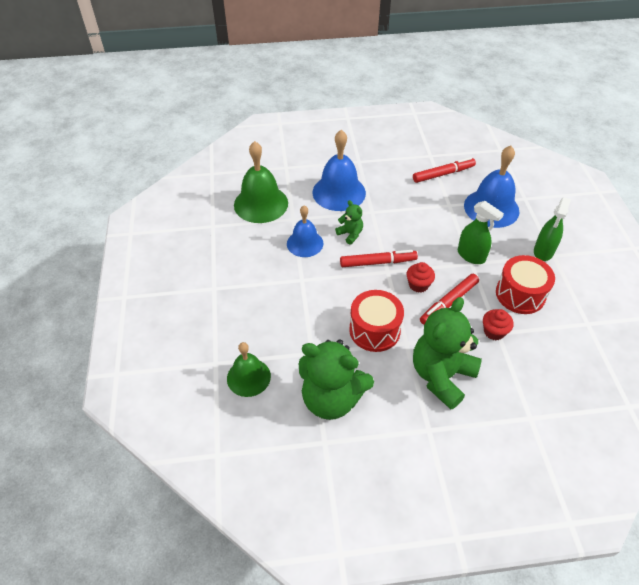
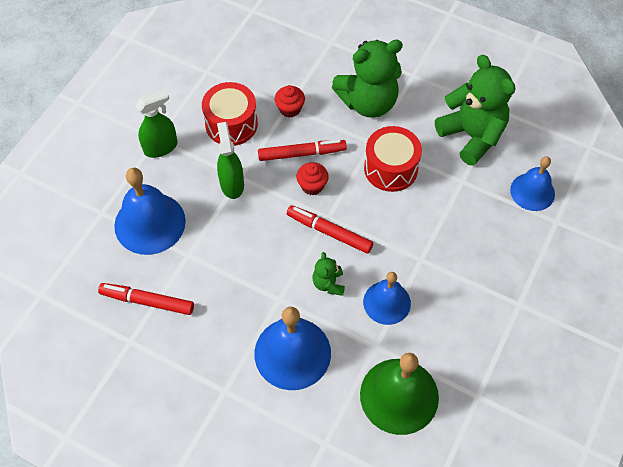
camera: 145 degrees left, 10 degrees up
(248, 377) = (532, 191): green bell -> blue bell

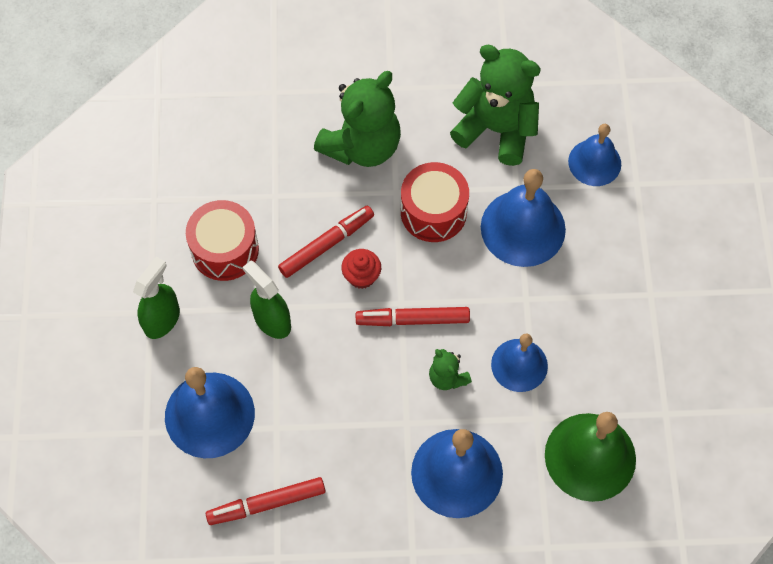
camera: 30 degrees left, 5 degrees up
(290, 109) = (280, 198): red cupcake -> none
(449, 210) = (523, 228): none -> blue bell

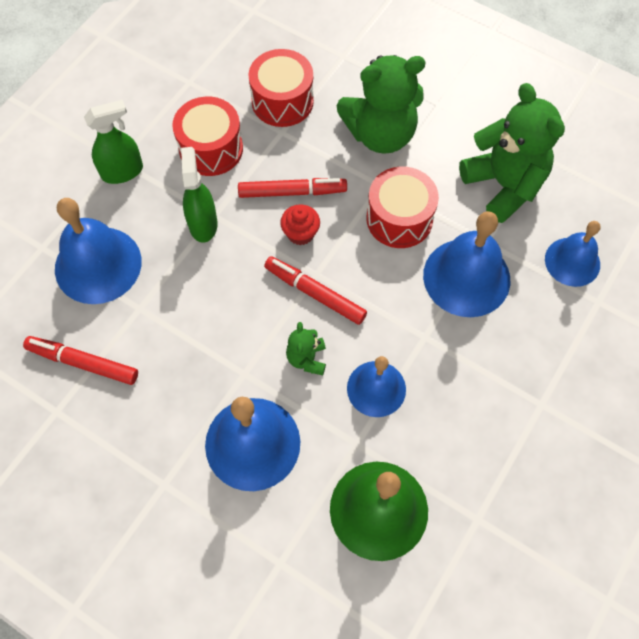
camera: 35 degrees right, 0 degrees up
(253, 167) = (282, 101): none -> red drum

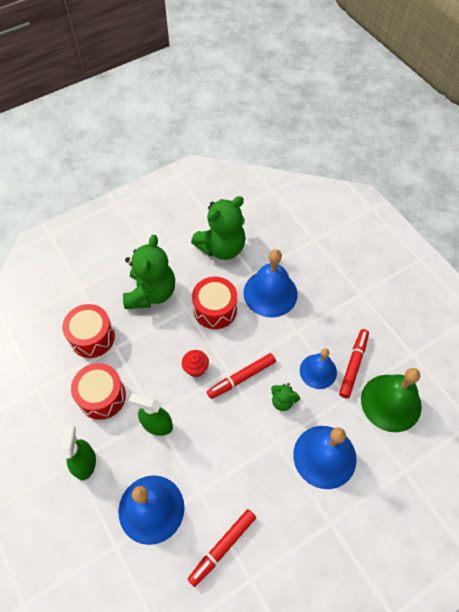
camera: 65 degrees left, 5 degrees down
(292, 192) = (164, 360): red marker -> red marker (353, 365)
(504, 185) = (222, 247): green teddy bear -> green teddy bear turned 150 degrees clockwise
(572, 261) = (285, 239): blue bell -> none

